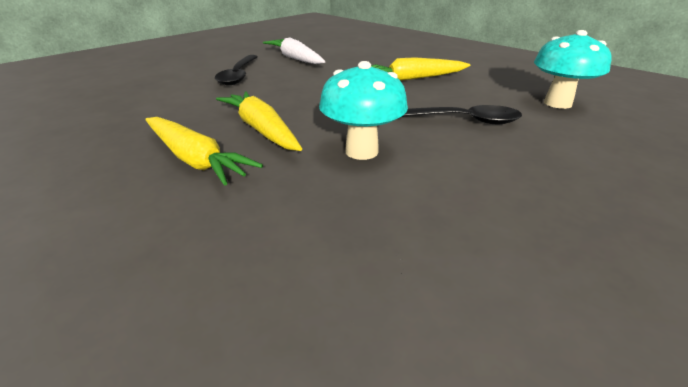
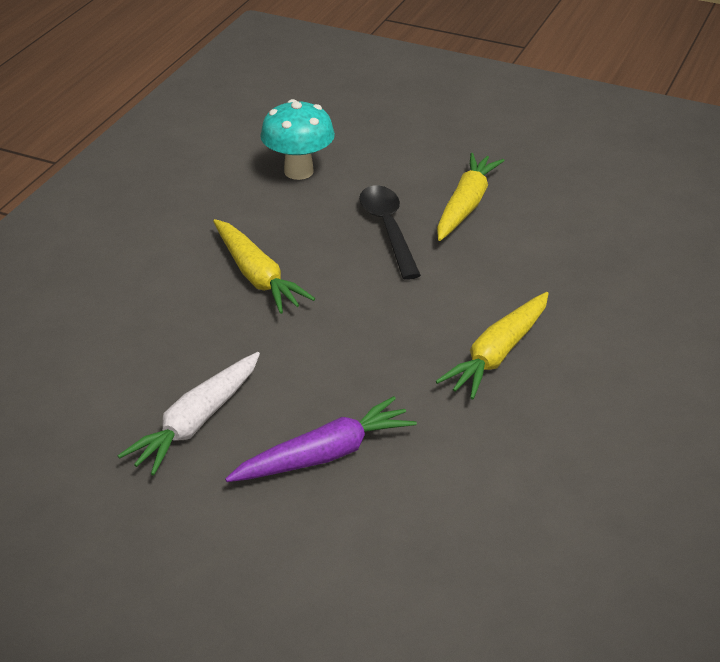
camera: 110 degrees left, 5 degrees up
(195, 159) = (588, 372): yellow carrot -> yellow carrot (466, 205)
(238, 75) = (325, 455): black spoon -> purple carrot
(361, 151) = (498, 277): turquoise mushroom -> none

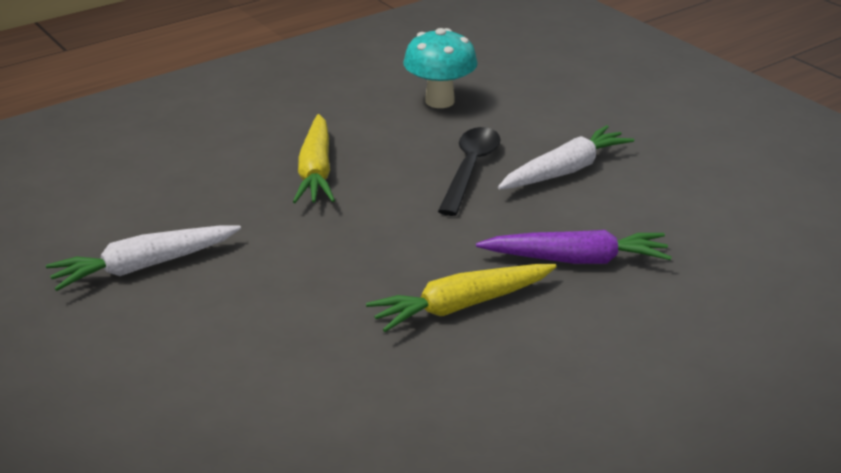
camera: 30 degrees right, 5 degrees down
(325, 455) = (216, 332): purple carrot -> purple carrot (576, 260)
(466, 205) = (565, 171): yellow carrot -> white carrot

